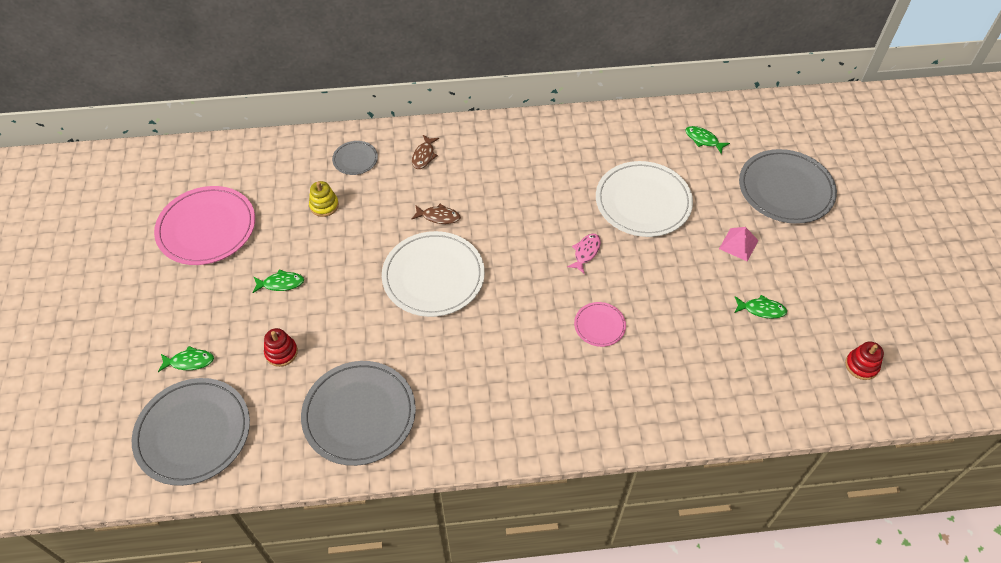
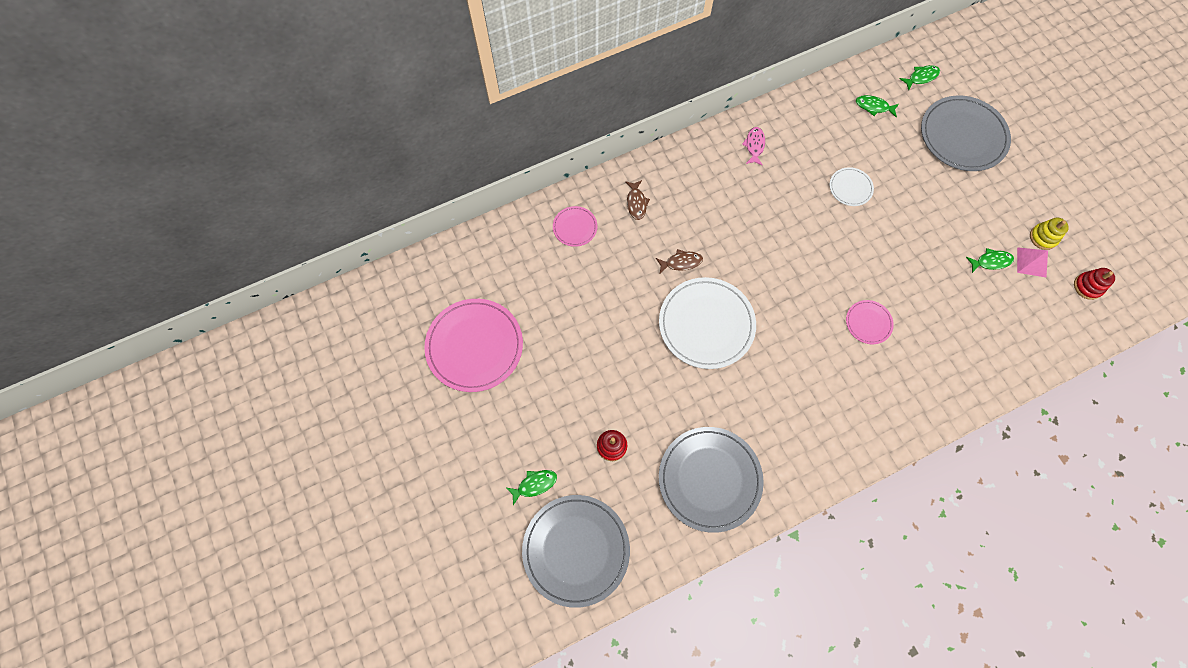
camera: 20 degrees left, 15 degrees up
(281, 283) = (575, 378): green fish -> green fish (921, 77)
(324, 205) = (571, 286): yellow stacking toy -> yellow stacking toy (1043, 237)
(355, 159) = (575, 227): grey plate -> pink plate
(586, 252) = (825, 255): pink fish -> pink fish (754, 146)
(643, 202) = (850, 188): white plate -> white plate, size x0.49
(738, 244) = (947, 204): pink pyramid -> pink pyramid (1031, 262)

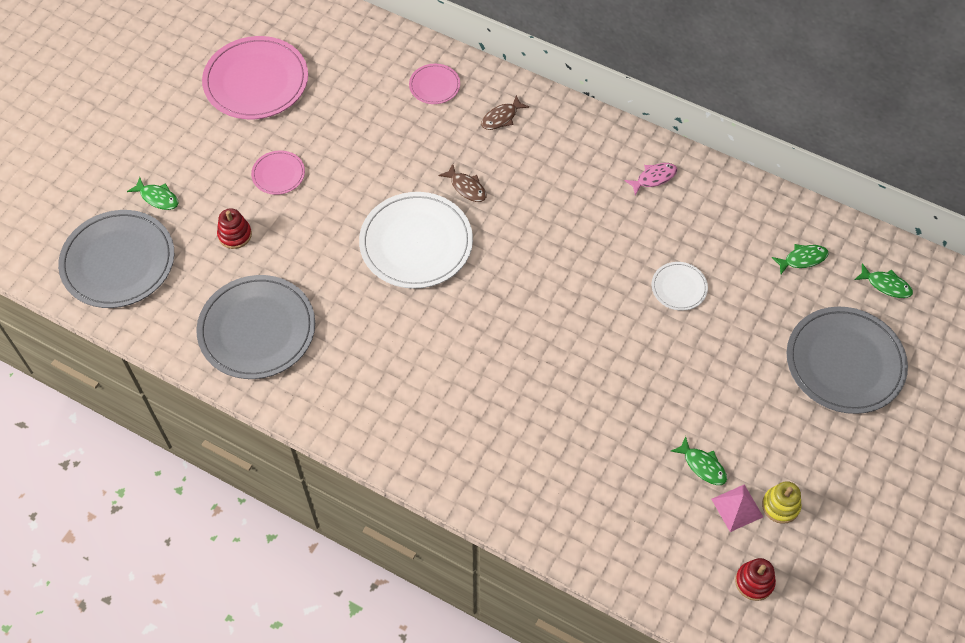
camera: 55 degrees right, 10 degrees down
(868, 323) = (529, 382): pink plate -> pink plate (278, 174)
(873, 107) = (802, 259): green fish -> green fish turned 90 degrees clockwise

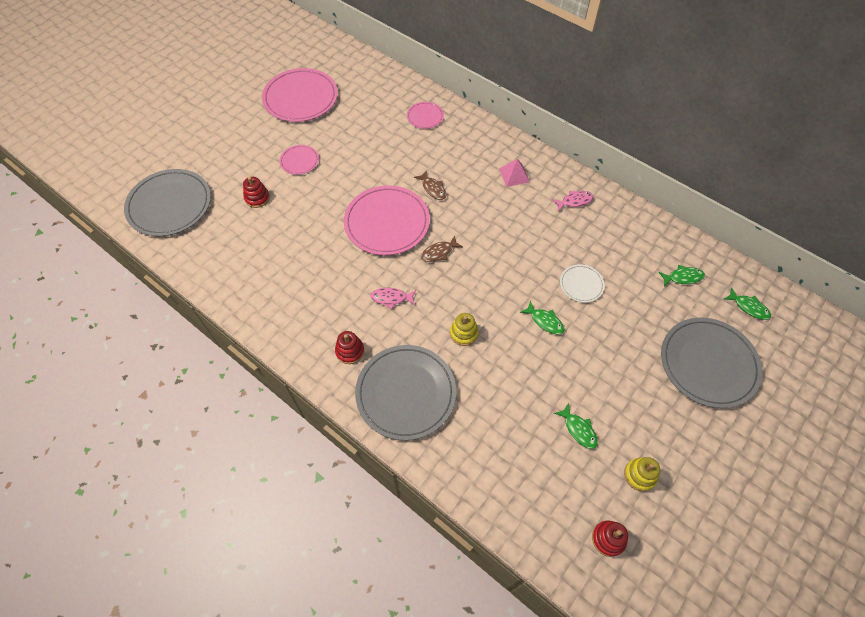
camera: 10 degrees right, 0 degrees up
(157, 198) = (210, 165): green fish -> green fish (545, 321)
(257, 329) = (254, 267): grey plate -> grey plate (406, 393)
(407, 417) = (350, 351): none -> red stacking toy
(416, 243) = (387, 222): white plate -> pink plate
(444, 342) = (391, 298): none -> pink fish
(501, 117) = (469, 144): brown fish -> brown fish (439, 252)
(544, 372) = (464, 333): none -> yellow stacking toy
(737, 508) = (602, 470): pink pyramid -> pink pyramid (514, 175)

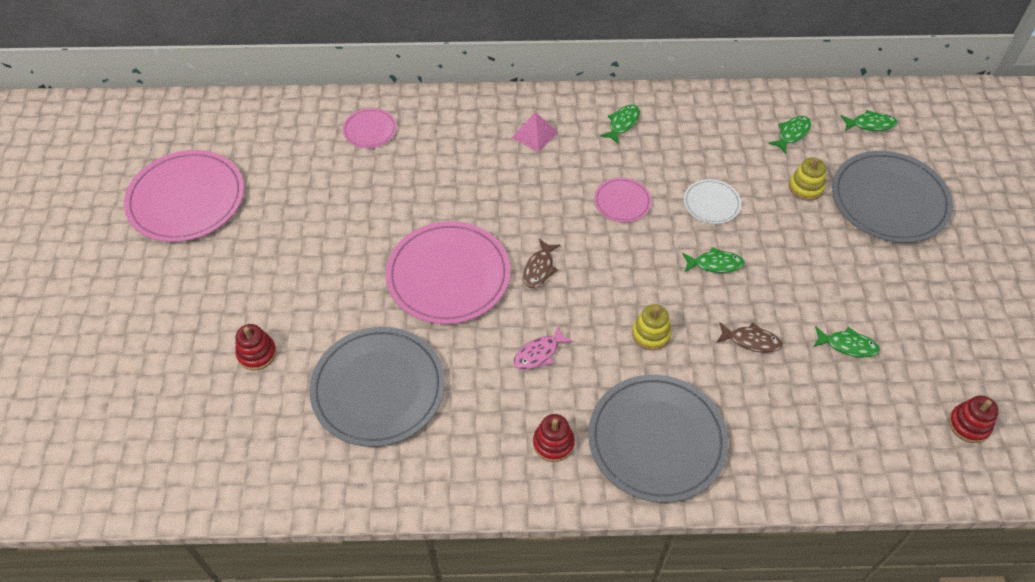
camera: 40 degrees left, 5 degrees down
(169, 205) = (141, 442): grey plate -> grey plate (378, 388)
(299, 161) = (266, 275): pink plate -> pink plate (622, 202)
(433, 189) = (462, 204): brown fish -> brown fish (751, 341)
(574, 201) = (622, 123): pink fish -> green fish
(640, 475) = (936, 345): yellow stacking toy -> yellow stacking toy (805, 187)

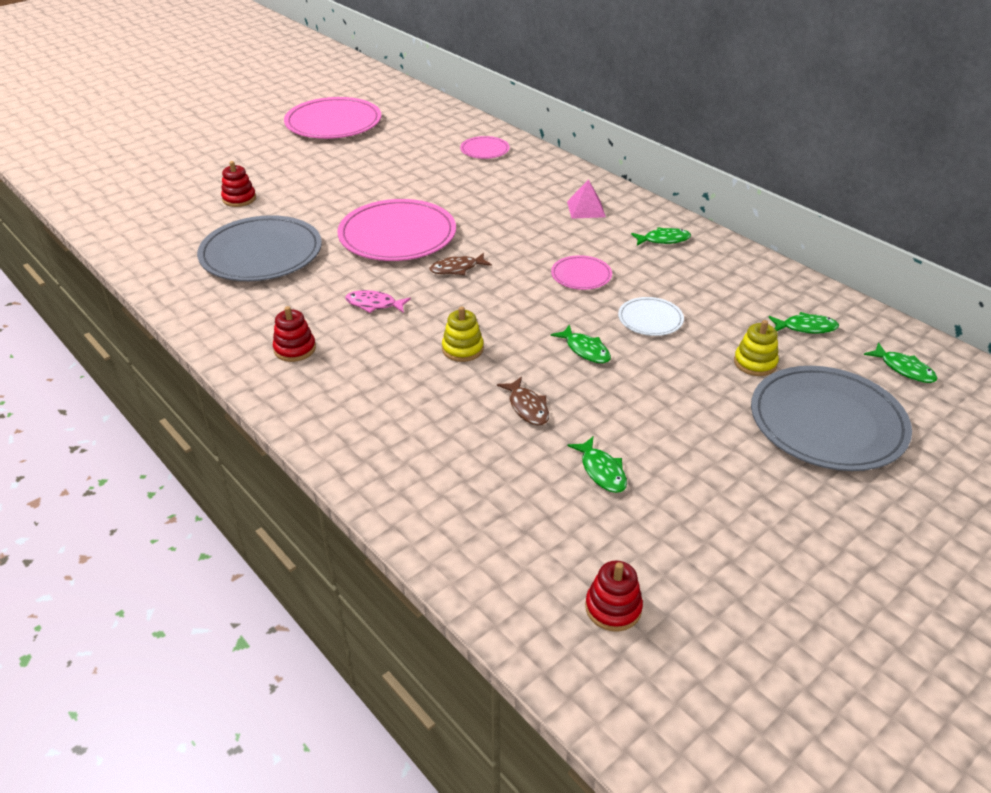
camera: 50 degrees right, 15 degrees down
(656, 440) = (355, 400): grey plate -> none

